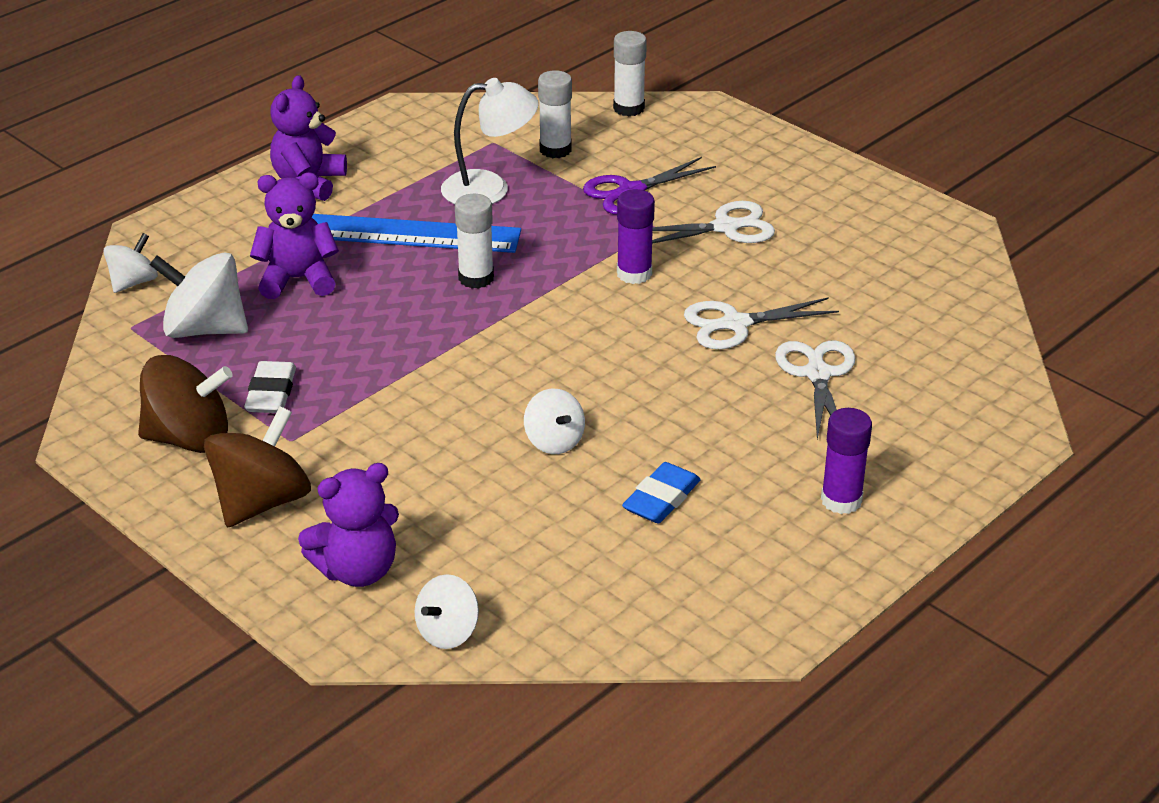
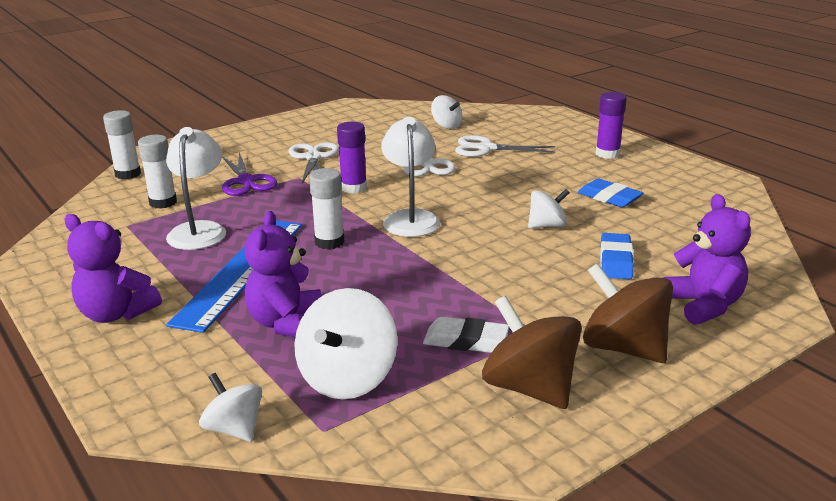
camera: 80 degrees left, 10 degrees down
(189, 438) = (529, 388): brown spinning top -> brown spinning top turned 45 degrees counterclockwise
(448, 632) = (762, 273): white spinning top -> white spinning top (446, 126)
(462, 501) = (615, 261): none -> blue eraser
(553, 328) = (410, 218): none -> white lamp

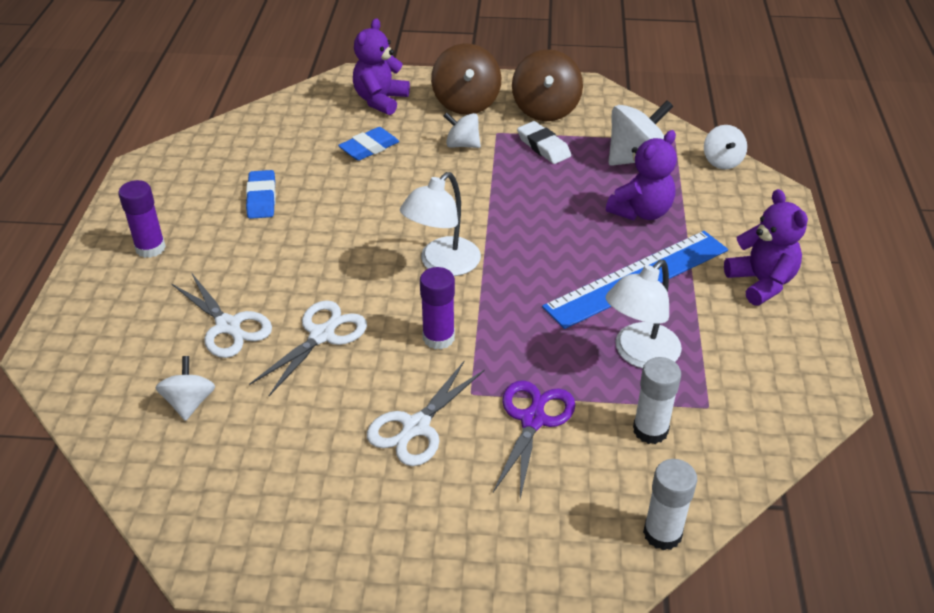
camera: 140 degrees left, 15 degrees up
(329, 242) = (539, 273): white glue stick -> none
(547, 226) = (356, 198): white spinning top -> white spinning top (462, 145)

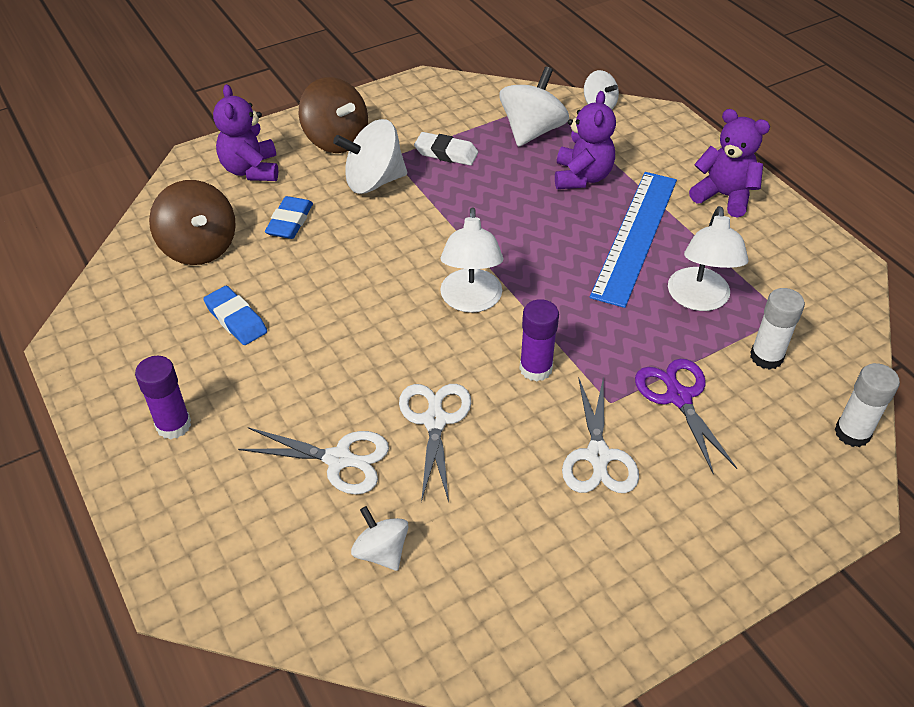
camera: 35 degrees left, 5 degrees up
(462, 145) = (373, 181): white spinning top -> white spinning top, size x1.70
(545, 110) = (413, 117): brown spinning top -> brown spinning top (199, 247)

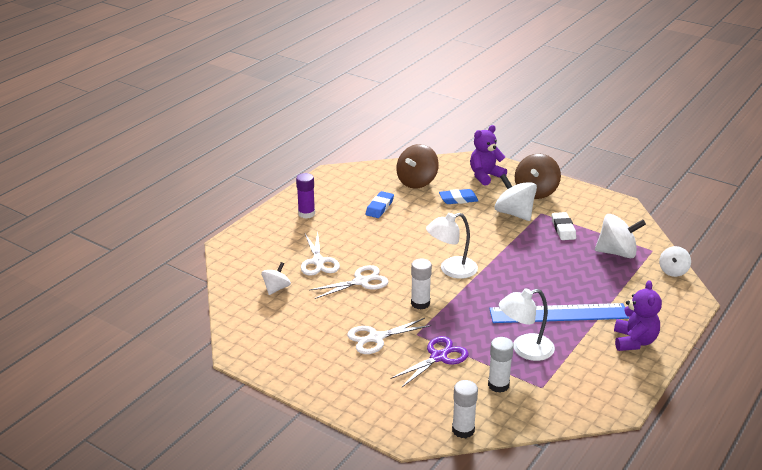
camera: 65 degrees right, 15 degrees down
(535, 368) = (420, 303): purple glue stick -> white glue stick
(582, 177) = (593, 281): purple teddy bear -> none

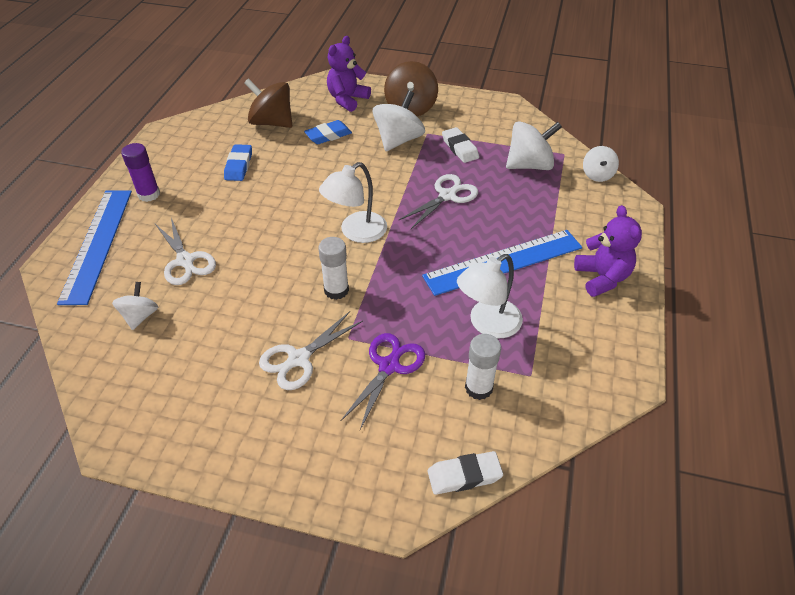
camera: 20 degrees left, 15 degrees up
(261, 238) = (98, 244): none -> blue ruler
(361, 281) = (250, 277): white scissors -> white scissors (447, 196)
(417, 182) = (272, 122): brown spinning top -> brown spinning top turned 105 degrees clockwise
(463, 430) = (464, 475): white glue stick -> white eraser
(514, 213) = (398, 140): white spinning top -> white spinning top turned 90 degrees clockwise

